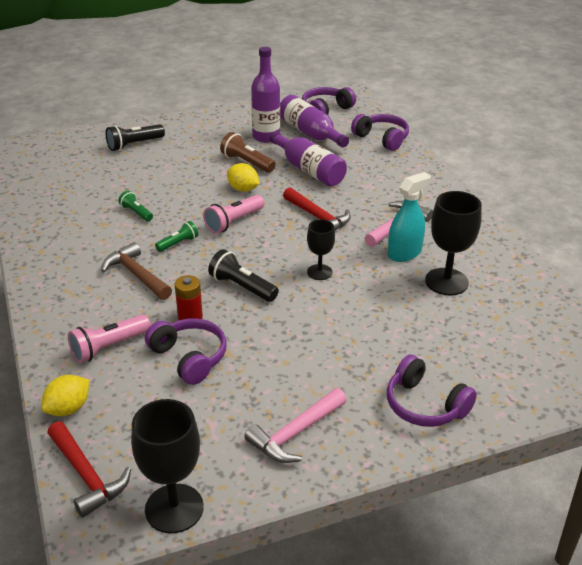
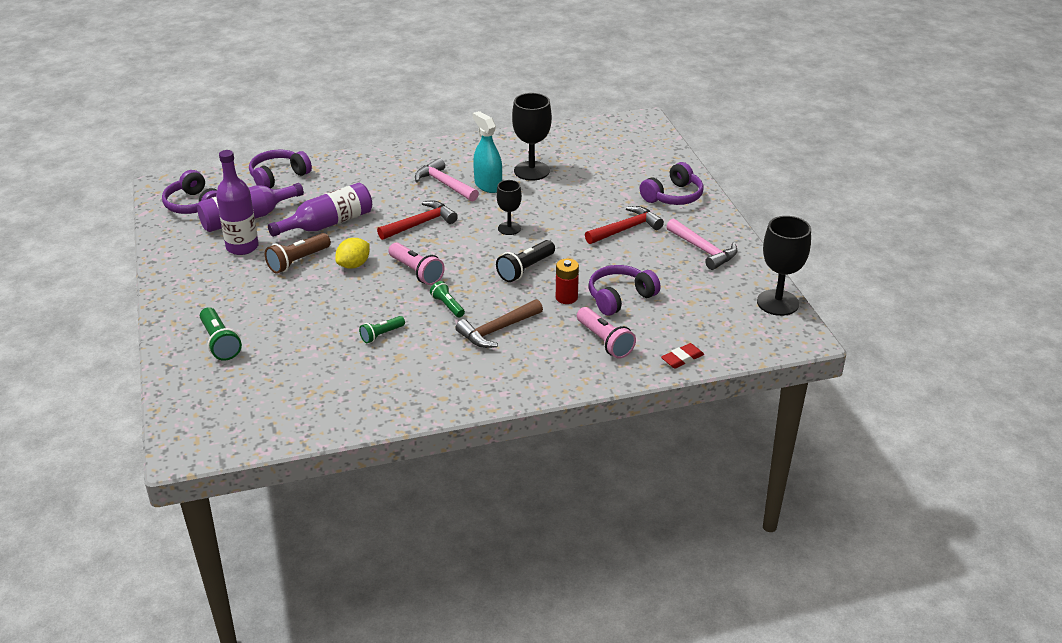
camera: 85 degrees left, 0 degrees up
(68, 408) = (682, 358): yellow lemon -> red eraser
(87, 476) = (752, 343): red hammer -> red hammer (626, 229)
(134, 145) = (220, 343): black flashlight -> green flashlight

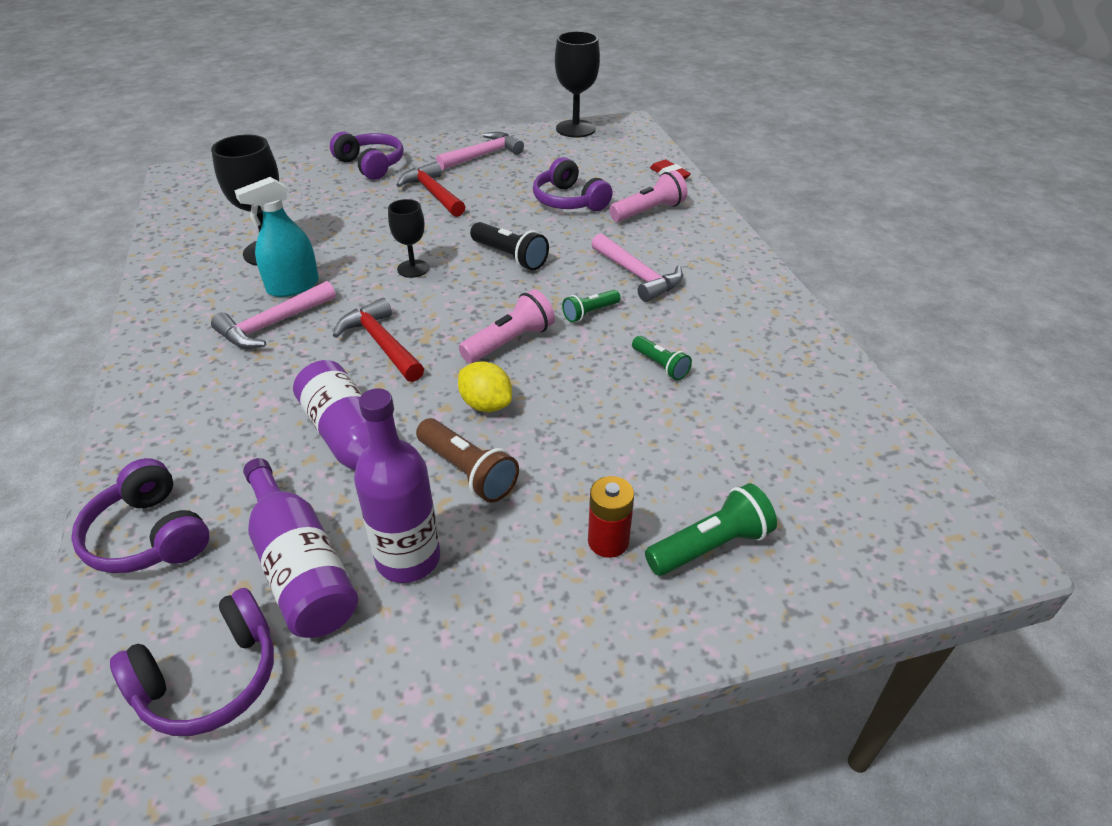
camera: 90 degrees left, 5 degrees up
(497, 330) = (638, 276): brown hammer -> pink hammer
(566, 297) = (569, 231): red battery -> red battery (608, 541)

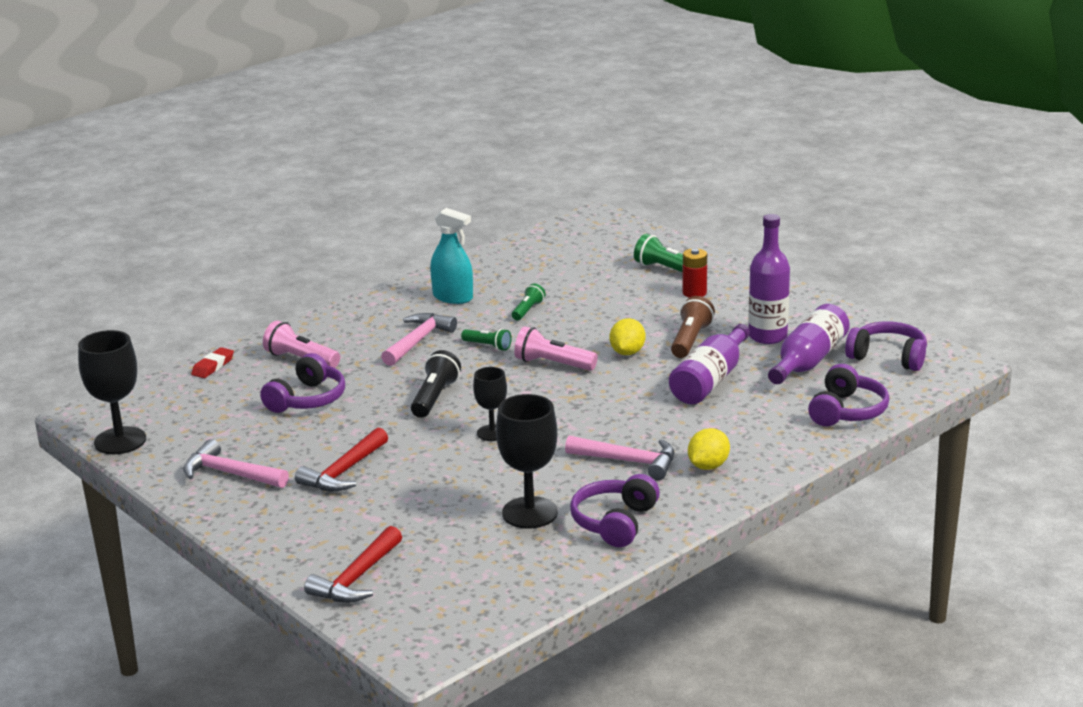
camera: 115 degrees left, 15 degrees down
(200, 369) = (708, 466): none -> yellow lemon
(293, 286) = (570, 476): turquoise spray bottle -> turquoise spray bottle (453, 297)
(371, 165) = (302, 533): purple headphones -> purple headphones (615, 522)
(381, 343) = (604, 409): red hammer -> red hammer (357, 578)

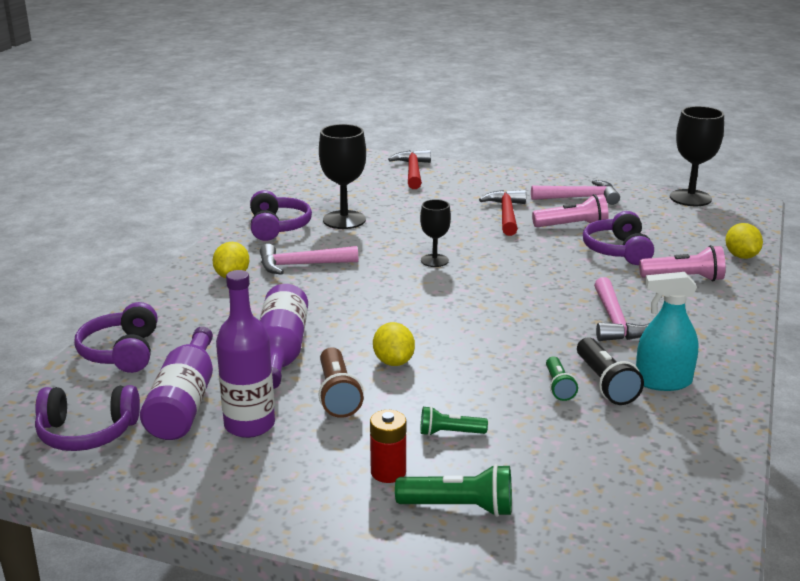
camera: 150 degrees right, 0 degrees up
(213, 366) = (741, 256): red eraser -> yellow lemon
(435, 397) = (519, 275): black flashlight -> black flashlight (605, 383)
(488, 346) = (541, 333): green flashlight -> green flashlight (450, 433)
(553, 364) = (455, 330): pink flashlight -> pink flashlight (572, 226)

